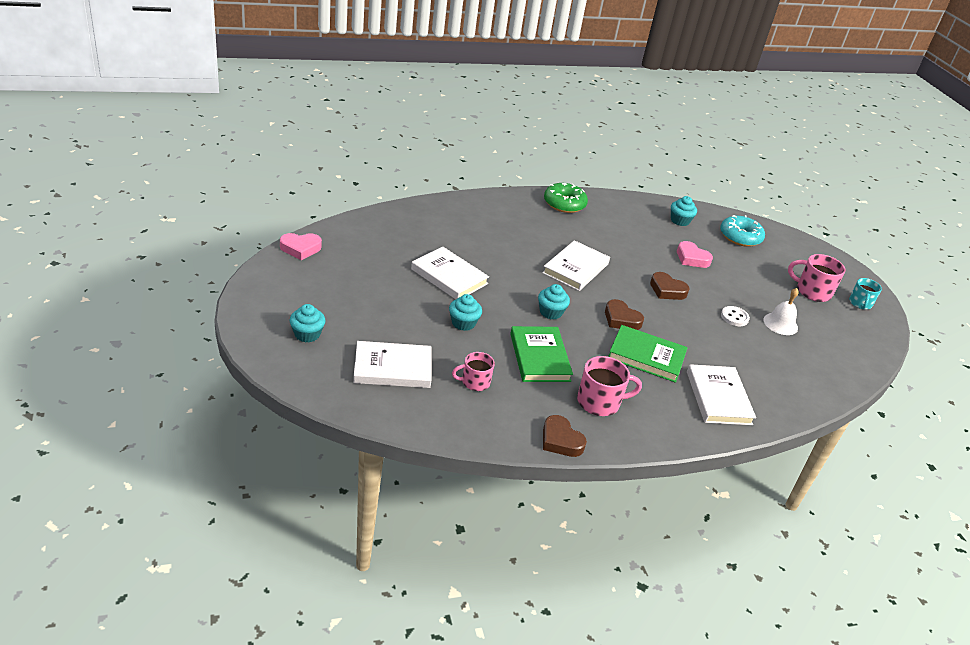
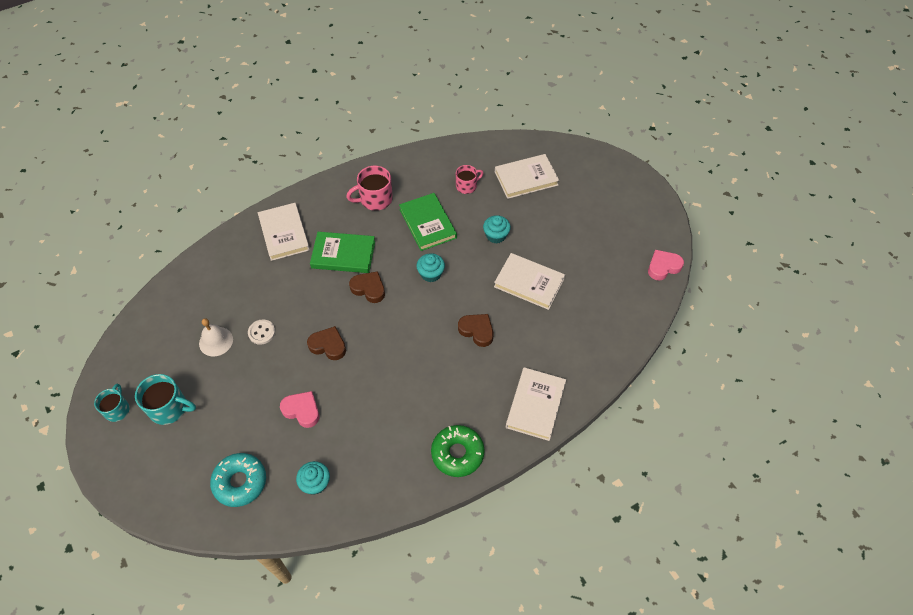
camera: 170 degrees right, 20 degrees up
(307, 334) = (597, 185): turquoise cupcake -> none
(560, 440) = (396, 162): brown heart -> brown heart (477, 331)
(575, 268) = (421, 341): white book -> white book (535, 405)
(812, 291) = (169, 408): pink mug -> turquoise mug

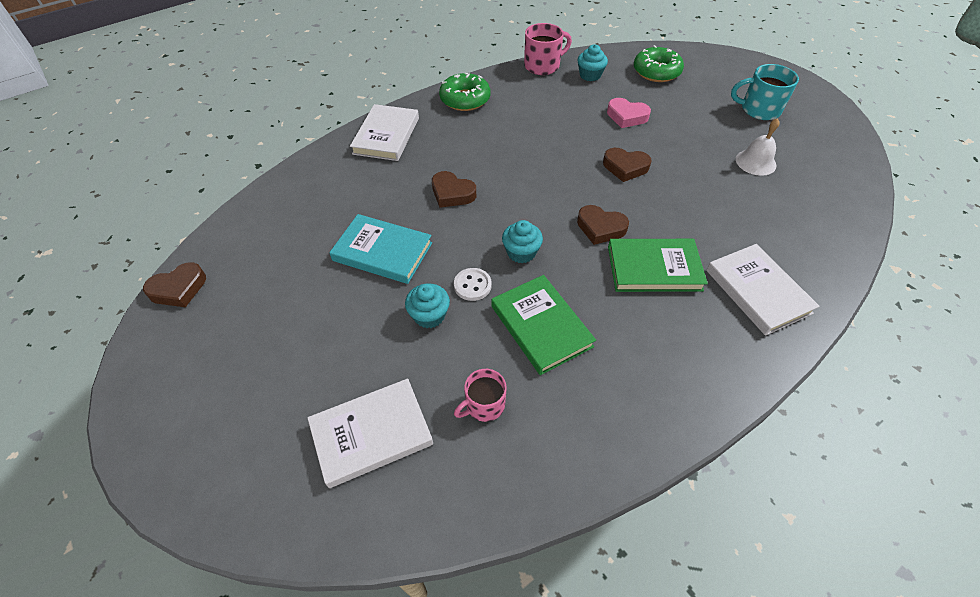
camera: 175 degrees right, 5 degrees down
(117, 409) = (808, 105): turquoise mug -> none
(240, 482) = (656, 72): turquoise donut -> green donut
(262, 332) = (709, 173): white button -> white button (472, 285)
(375, 199) = (641, 363): pink mug -> pink mug (542, 66)
(529, 283) = (382, 252): white book -> turquoise book
(663, 267) = (179, 289): pink heart -> brown heart

